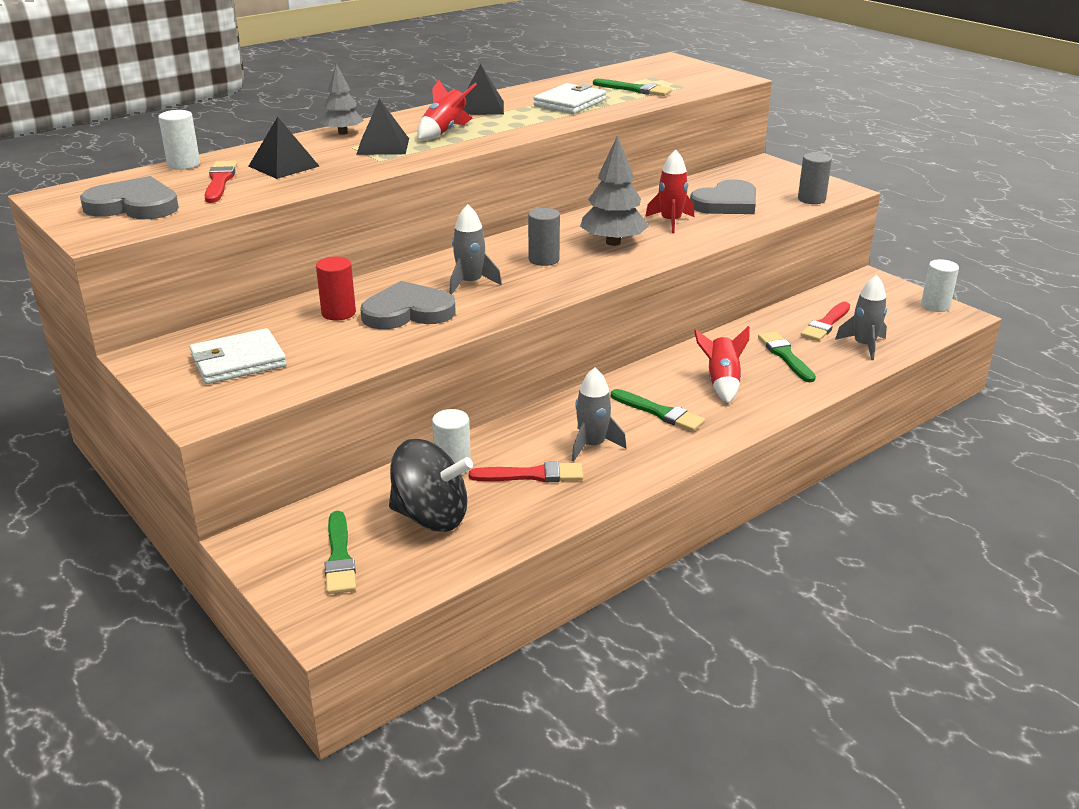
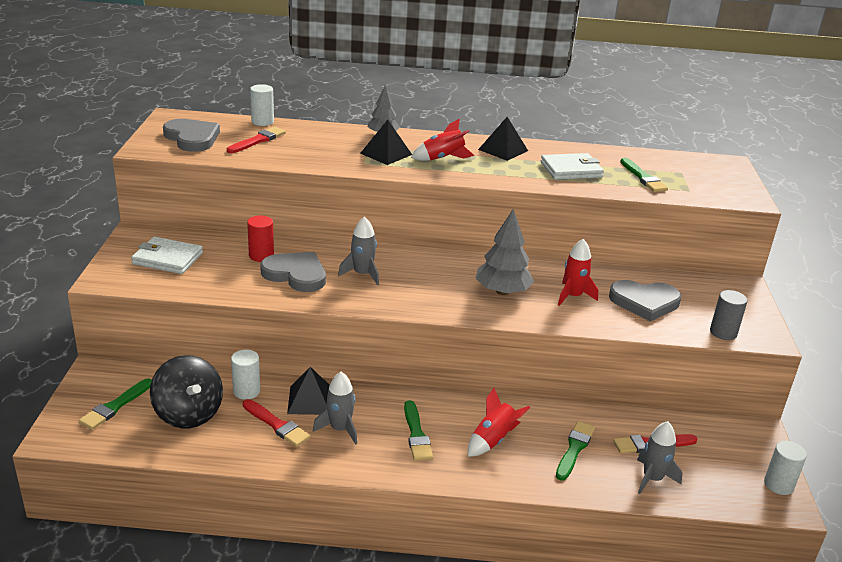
camera: 40 degrees right, 0 degrees up
(284, 166) = (307, 144): black pyramid -> black pyramid (310, 400)
(543, 259) = (435, 281): grey cylinder -> none

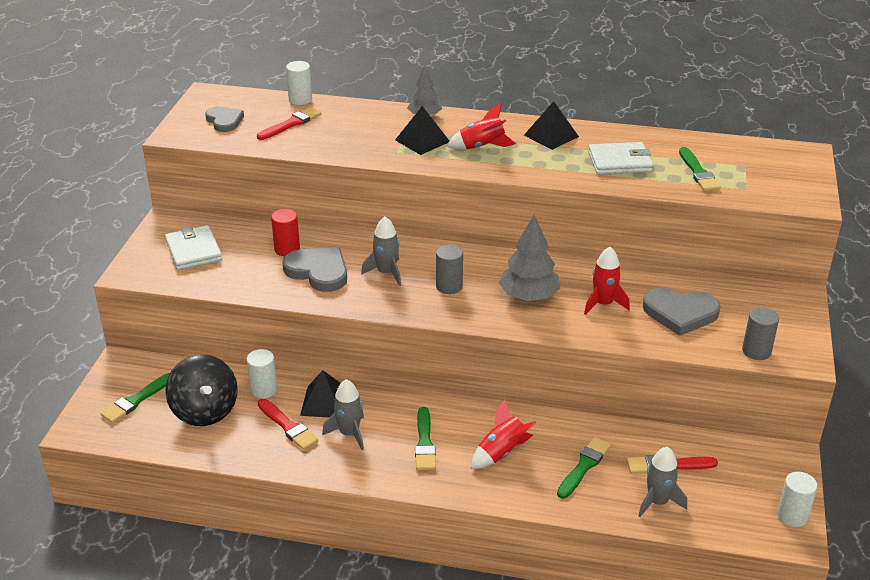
camera: 10 degrees right, 5 degrees up
(168, 258) = (193, 251): white wallet -> white wallet turned 45 degrees clockwise
(192, 138) = (224, 121): grey heart -> grey heart, size x0.66
(425, 284) = (449, 286): none -> grey cylinder

